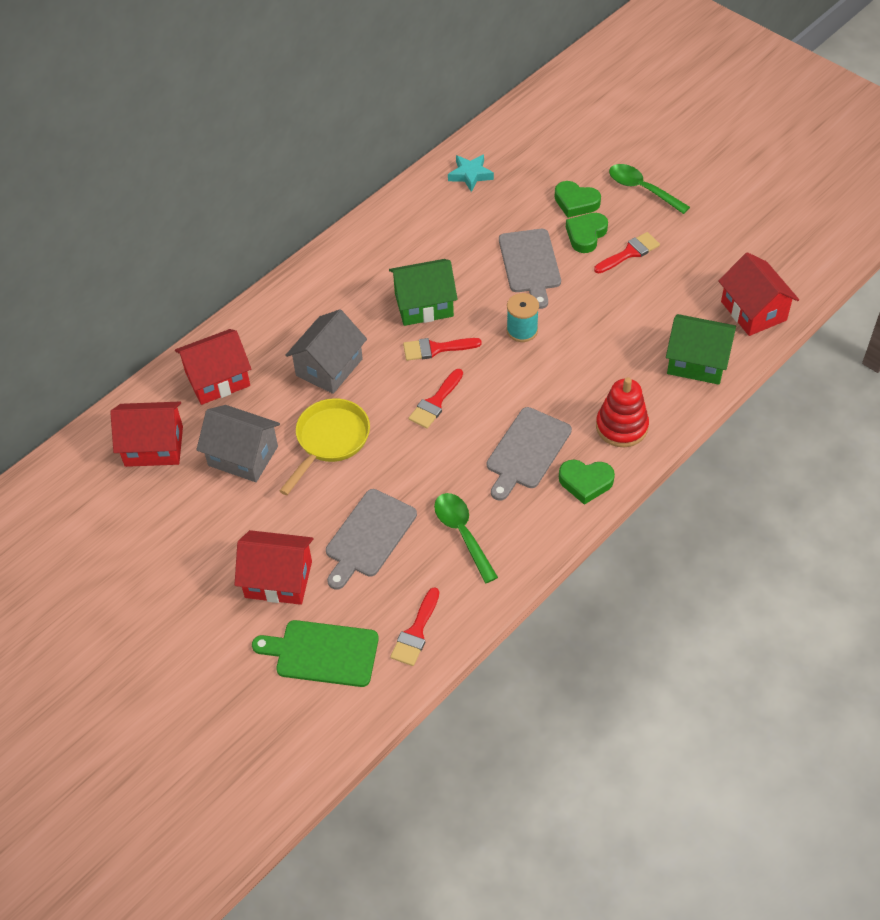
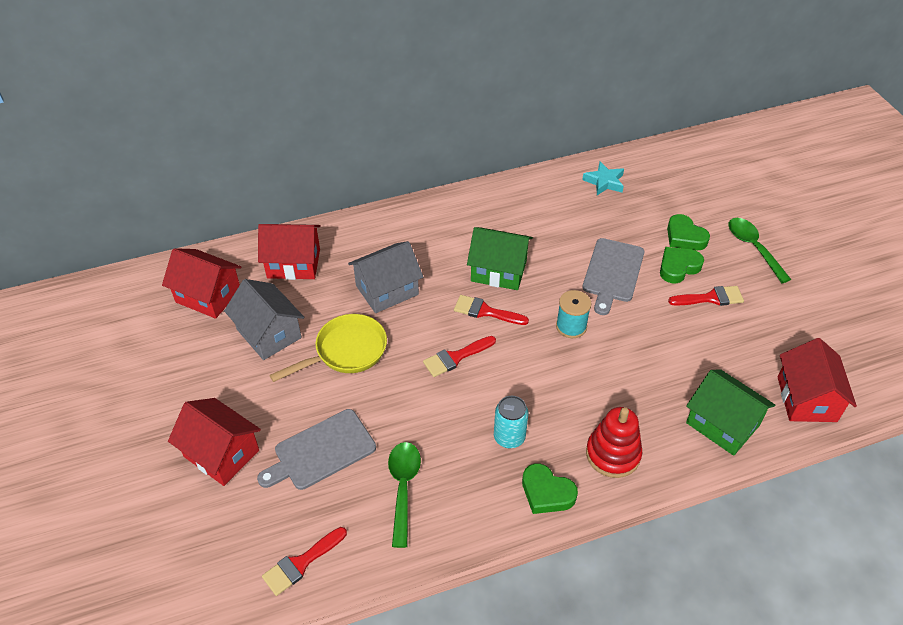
camera: 25 degrees right, 5 degrees down
(322, 653) = (209, 541): green cutting board -> none
(526, 451) = (509, 437): grey cutting board -> turquoise can

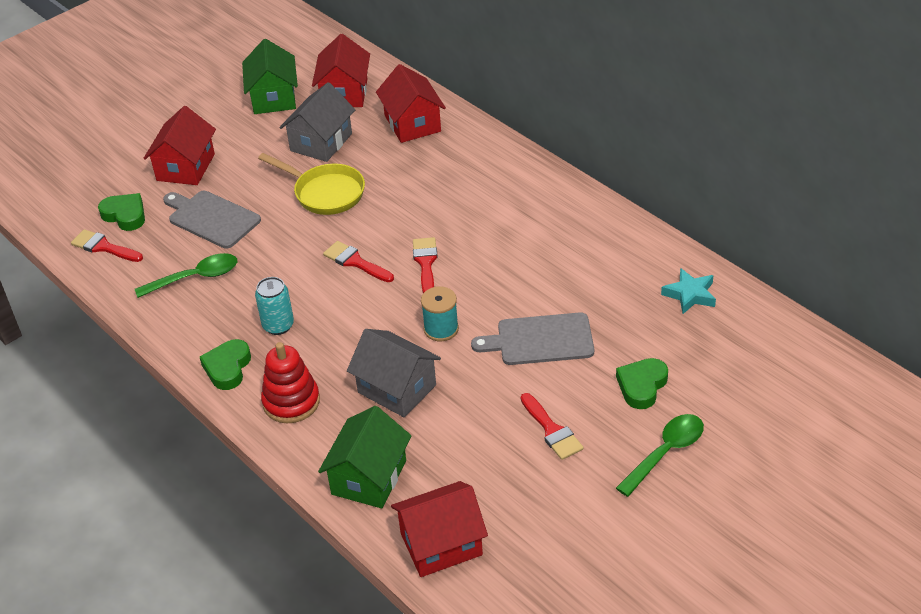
camera: 70 degrees right, 5 degrees down
(387, 290) = (414, 190): grey house -> grey house (397, 389)
(498, 271) = (488, 255): green house -> green house (273, 98)
(678, 267) = (585, 392): green heart -> green heart (125, 215)

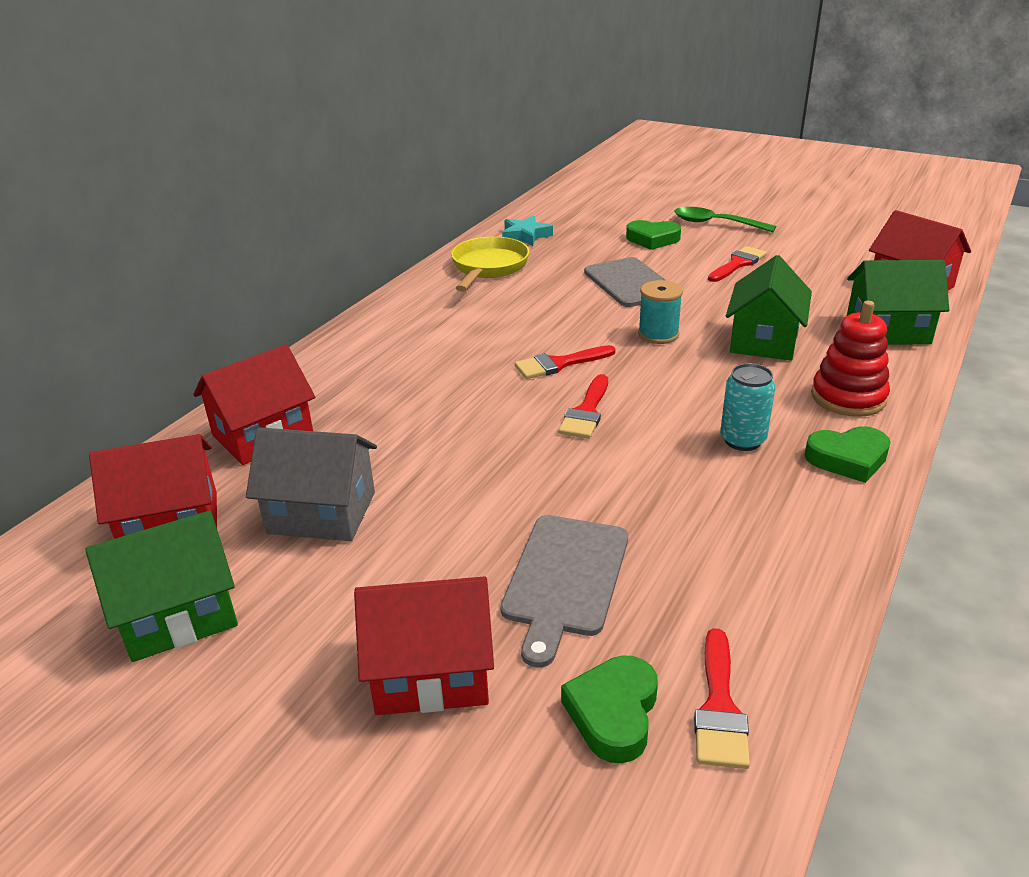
camera: 110 degrees left, 10 degrees down
(195, 277) = (712, 548): green spoon -> none
(325, 193) = (453, 474): yellow pan -> yellow pan (488, 268)
(397, 389) = (764, 340): grey house -> green house

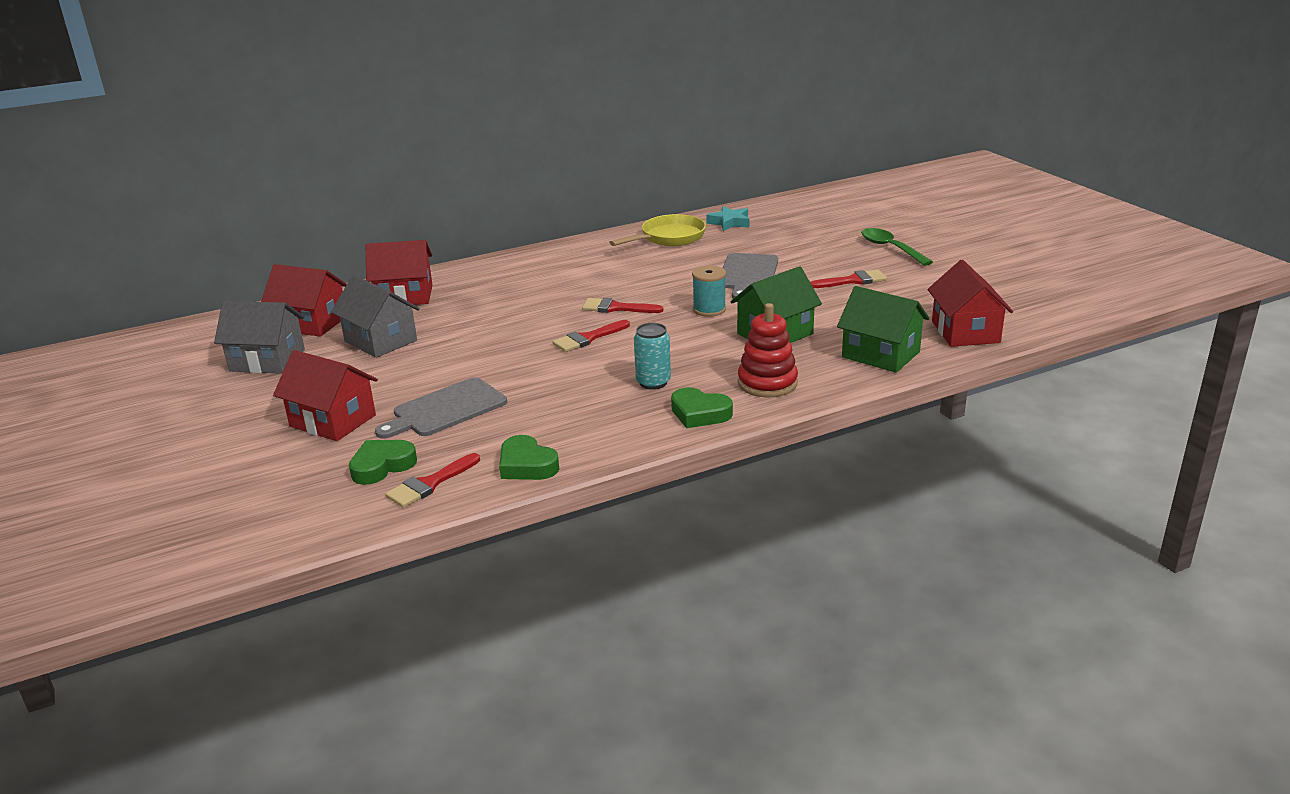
camera: 35 degrees right, 5 degrees down
(178, 615) = (267, 360): green house -> grey house
(652, 239) = (818, 247): green heart -> green heart (527, 465)

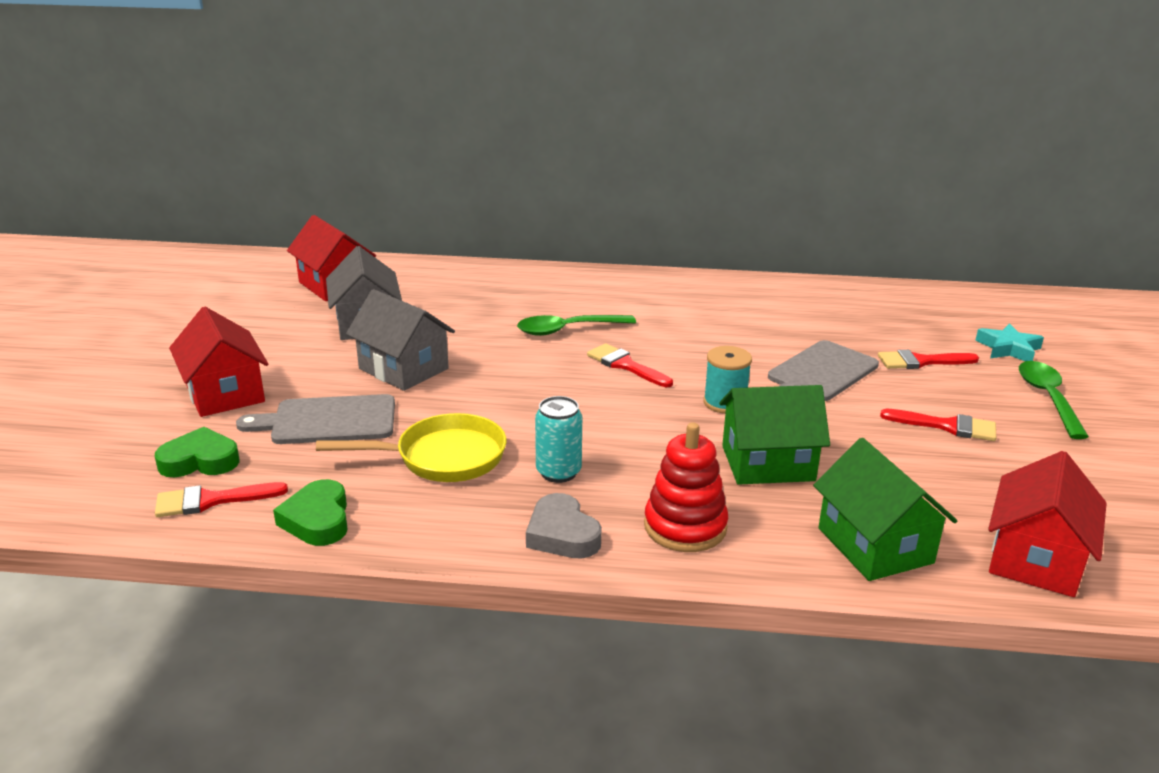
camera: 30 degrees right, 0 degrees up
(267, 360) = (255, 310): grey house -> grey house (403, 369)
(404, 296) = (443, 284): red house -> none
(545, 298) = (567, 330): none -> green spoon
(588, 338) = (554, 391): red brush -> red brush (920, 361)
(669, 238) = (778, 300): yellow pan -> yellow pan (442, 458)
(699, 413) = (562, 534): green heart -> grey heart
(729, 223) = (869, 302): turquoise star -> turquoise star (1008, 349)

